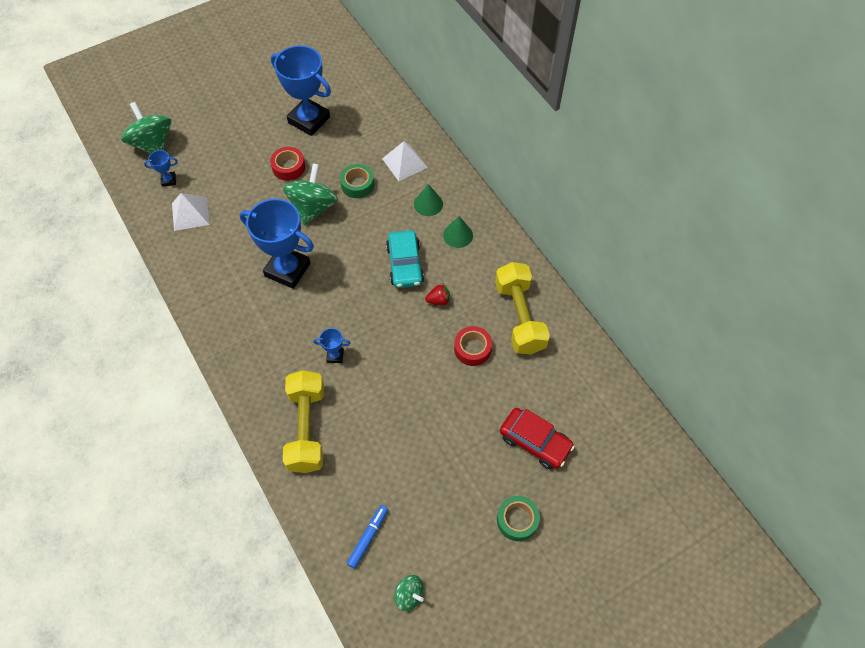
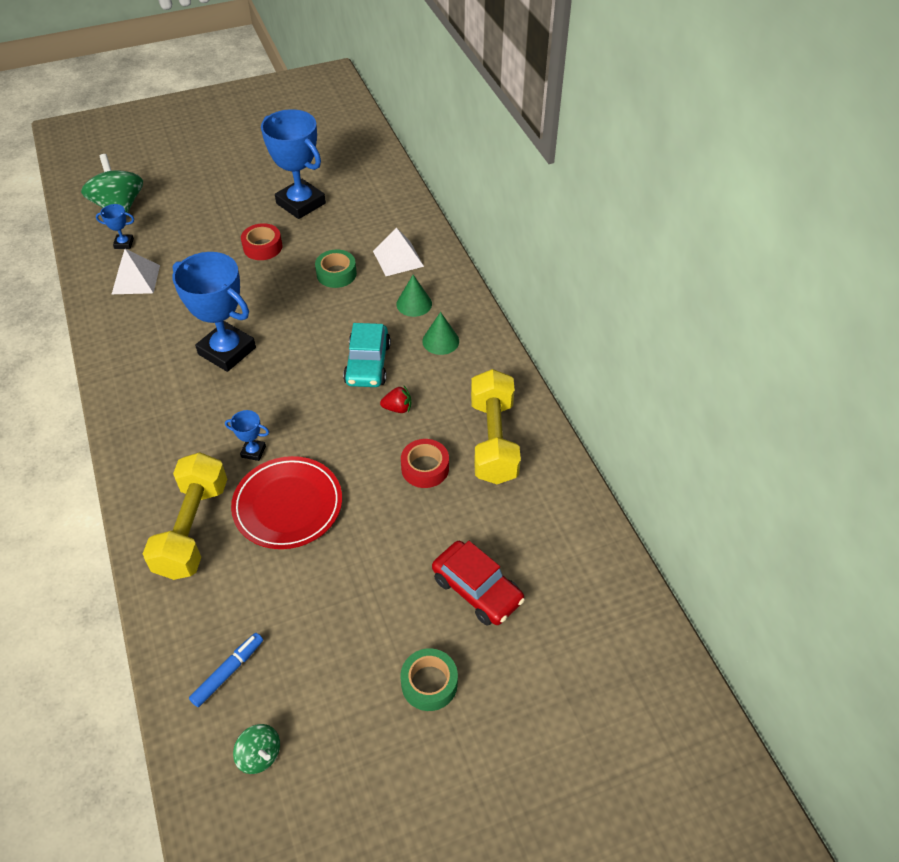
camera: 10 degrees right, 10 degrees down
(313, 207) = (277, 290): green spinning top -> none
(375, 397) = (288, 505): none -> red plate

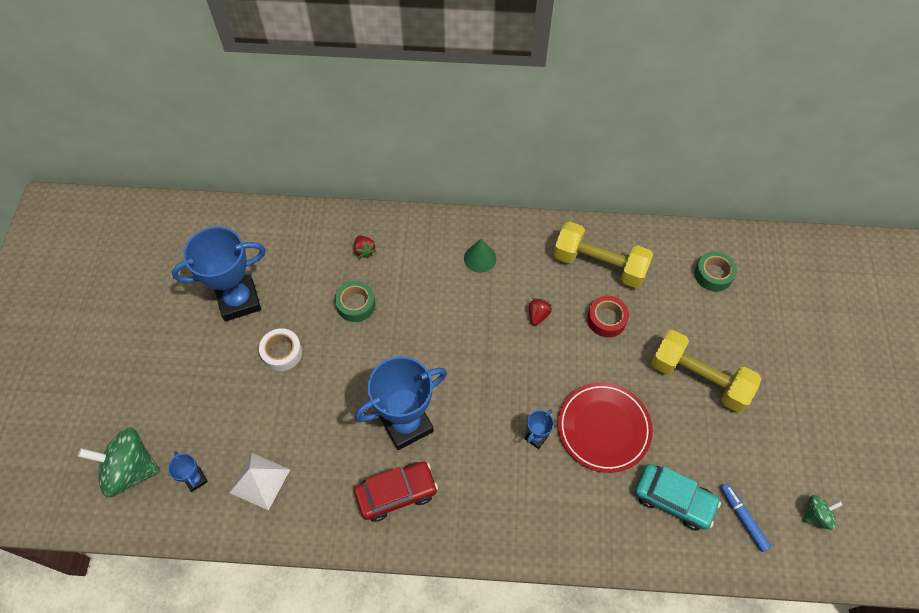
camera: 65 degrees left, 10 degrees up
(124, 243) = (195, 479): blue trophy -> blue trophy turned 60 degrees counterclockwise
(192, 528) = (599, 508): yellow dumbbell -> yellow dumbbell (699, 379)
(262, 247) = (282, 353): red tape -> white tape
(367, 364) = (479, 319): turquoise car -> turquoise car (673, 500)
(398, 258) = (364, 251): white pyramid -> red strawberry
(414, 304) = (427, 260): green cone -> none
(429, 683) = (790, 387): green tape -> green tape (713, 274)
(477, 589) = (726, 329): red car -> red car (396, 493)

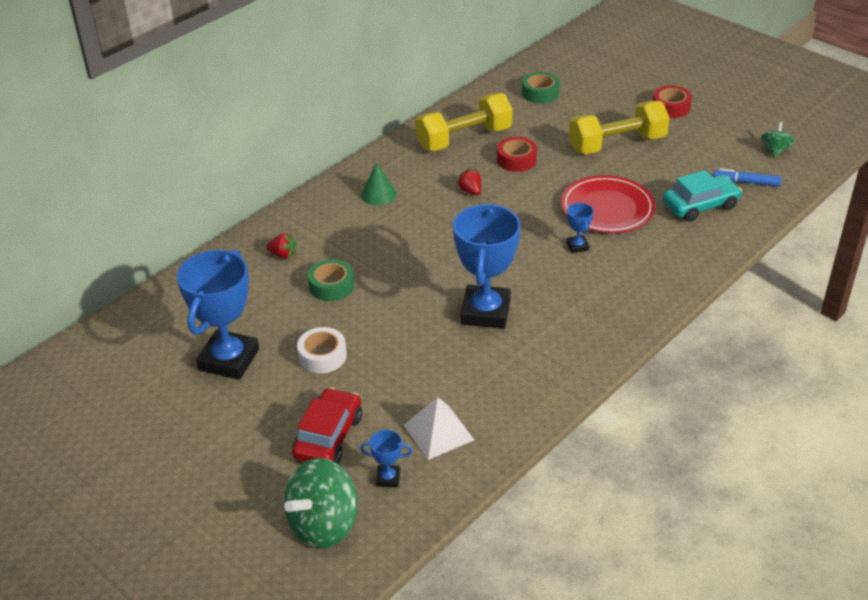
camera: 50 degrees left, 20 degrees down
(396, 493) = (544, 349): red car -> red car (328, 436)
(795, 387) = (671, 107): none -> red tape

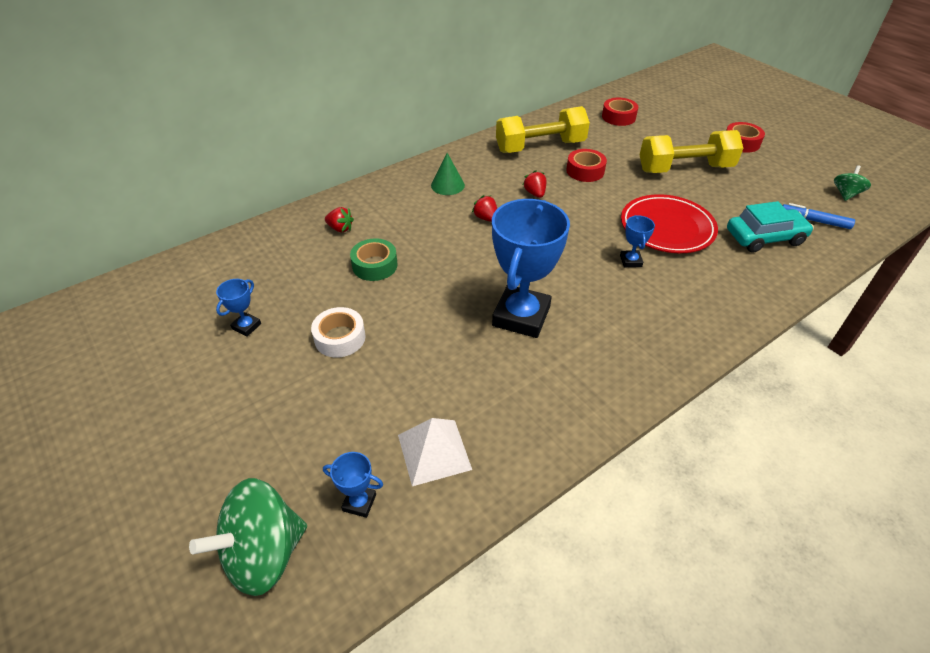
camera: 10 degrees right, 5 degrees up
(229, 359) = (246, 326): blue trophy -> blue trophy, size x0.43
(328, 436) = (312, 434): red car -> none
(427, 224) = (486, 218): none -> red strawberry
(540, 93) = (618, 117): green tape -> red tape

